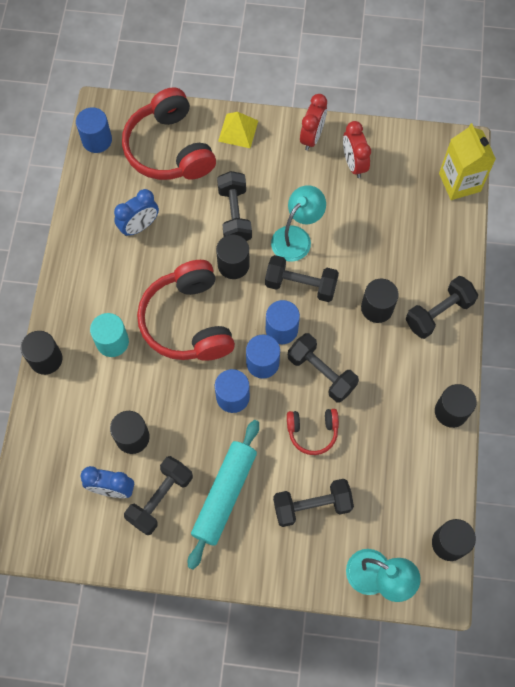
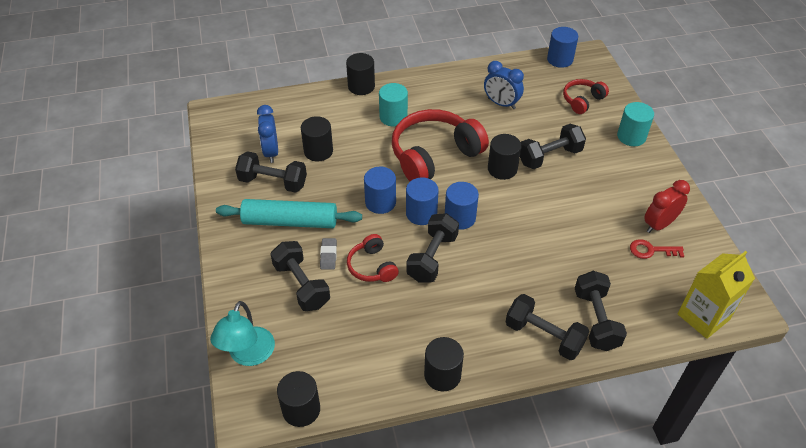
camera: 70 degrees right, 20 degrees down
(169, 149) = (582, 100): red headphones -> red headphones, size x0.51
(238, 131) = (631, 136): yellow pyramid -> turquoise cylinder
(284, 469) = (328, 255): none -> grey eraser
(296, 237) = (555, 203): turquoise lamp -> none
(300, 285) = (510, 219): black dumbbell -> black dumbbell (596, 320)
(312, 137) = (663, 187): red clock -> none
(377, 308) = (520, 283): black cylinder -> none
(379, 185) = (651, 250): none -> red key

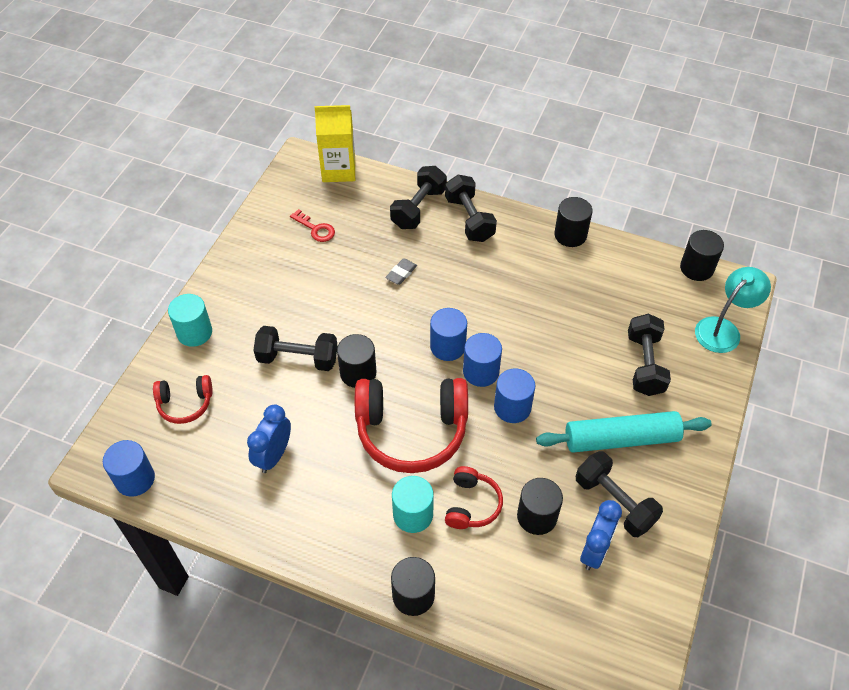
camera: 145 degrees left, 5 degrees up
(290, 222) = (621, 438): turquoise rolling pin -> turquoise rolling pin turned 45 degrees counterclockwise
(328, 255) = (602, 379): grey eraser -> grey eraser (401, 273)
(372, 266) = (567, 346): red headphones -> red headphones (472, 504)
(432, 257) = (505, 324): black dumbbell -> none
(501, 103) = (274, 455): blue clock -> blue clock turned 135 degrees counterclockwise
(659, 224) = (282, 243): red clock -> none

